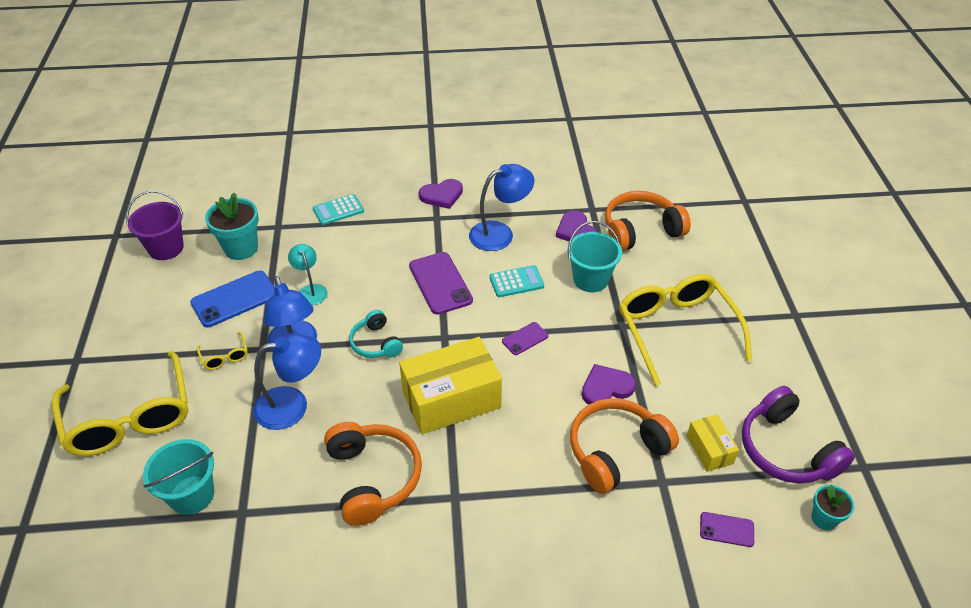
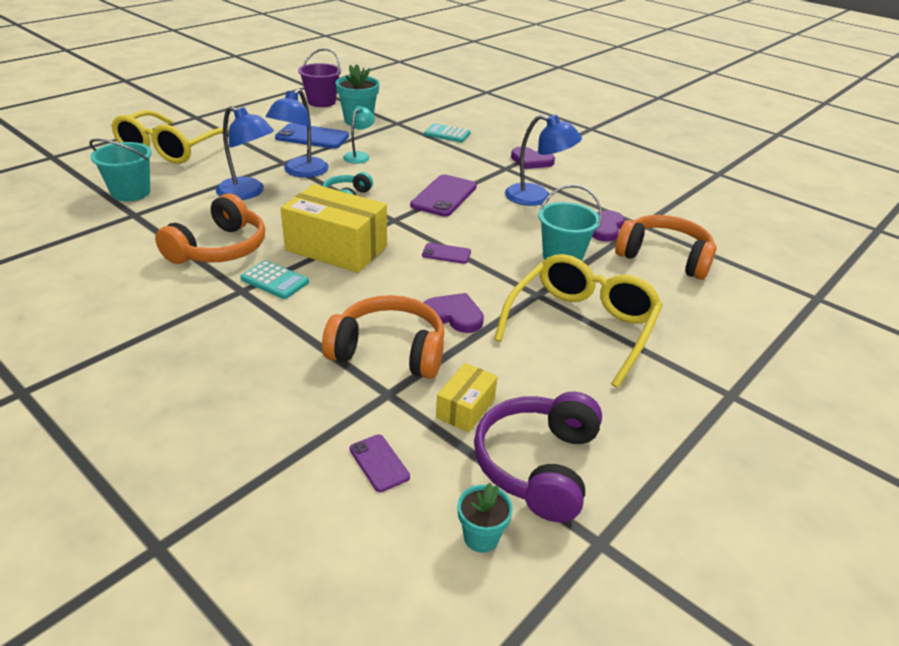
camera: 45 degrees right, 10 degrees down
(225, 356) = (259, 154): yellow glasses -> none
(516, 282) = (499, 225): turquoise calculator -> turquoise calculator (275, 280)

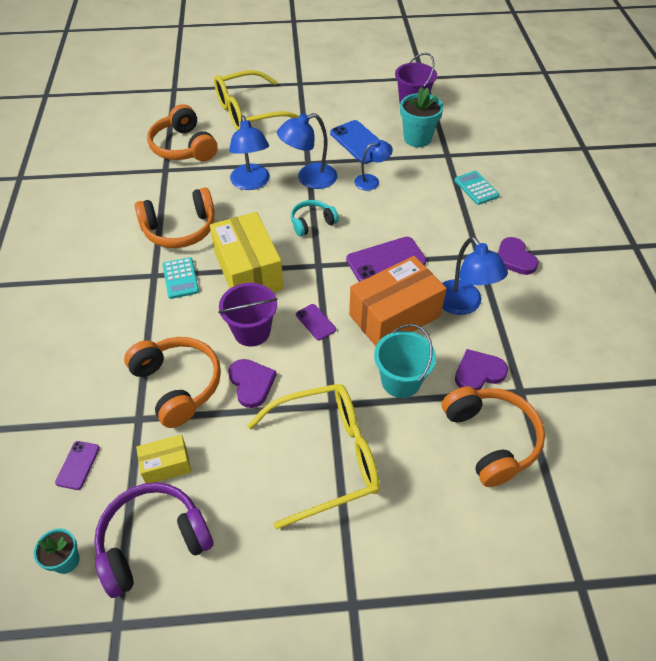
camera: 45 degrees right, 15 degrees up
(131, 192) = (183, 147): turquoise bucket -> orange headphones
(359, 156) = (371, 181): turquoise lamp -> blue lamp
(401, 284) = (252, 331): none -> purple bucket
(500, 223) = (394, 316): none -> orange box

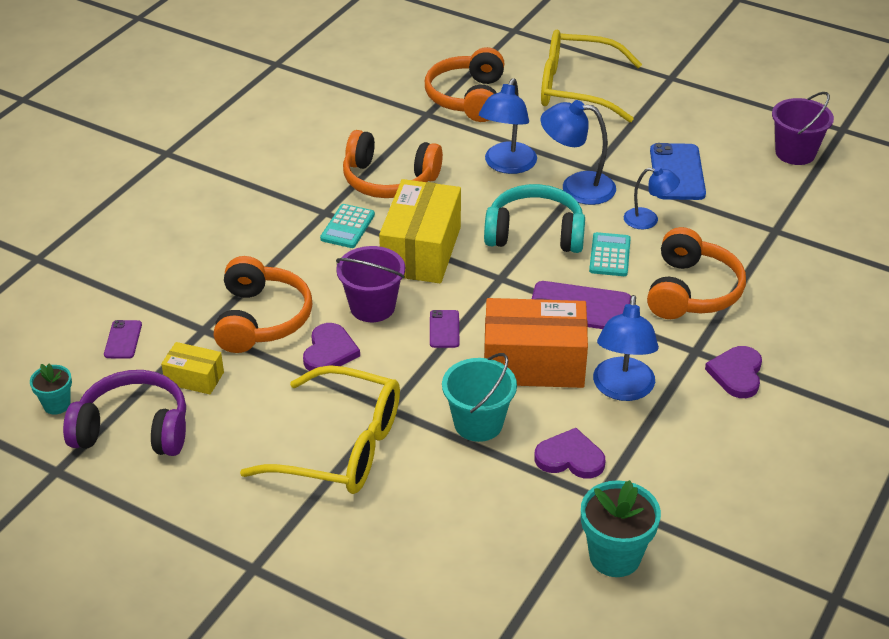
camera: 35 degrees right, 10 degrees down
(78, 465) = (123, 340): purple phone -> purple phone turned 45 degrees counterclockwise
(312, 223) = (535, 233): turquoise headphones -> turquoise headphones, size x1.69
(417, 138) = (756, 197): turquoise flower pot -> turquoise flower pot (615, 556)
(476, 188) = (772, 281): turquoise calculator -> turquoise calculator (610, 255)
(491, 439) = (518, 520): orange headphones -> orange headphones (691, 291)

